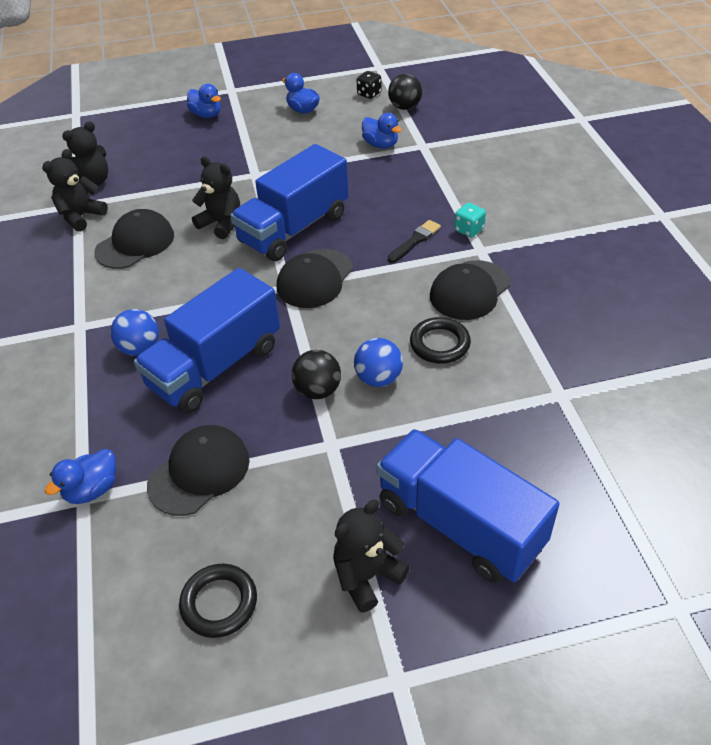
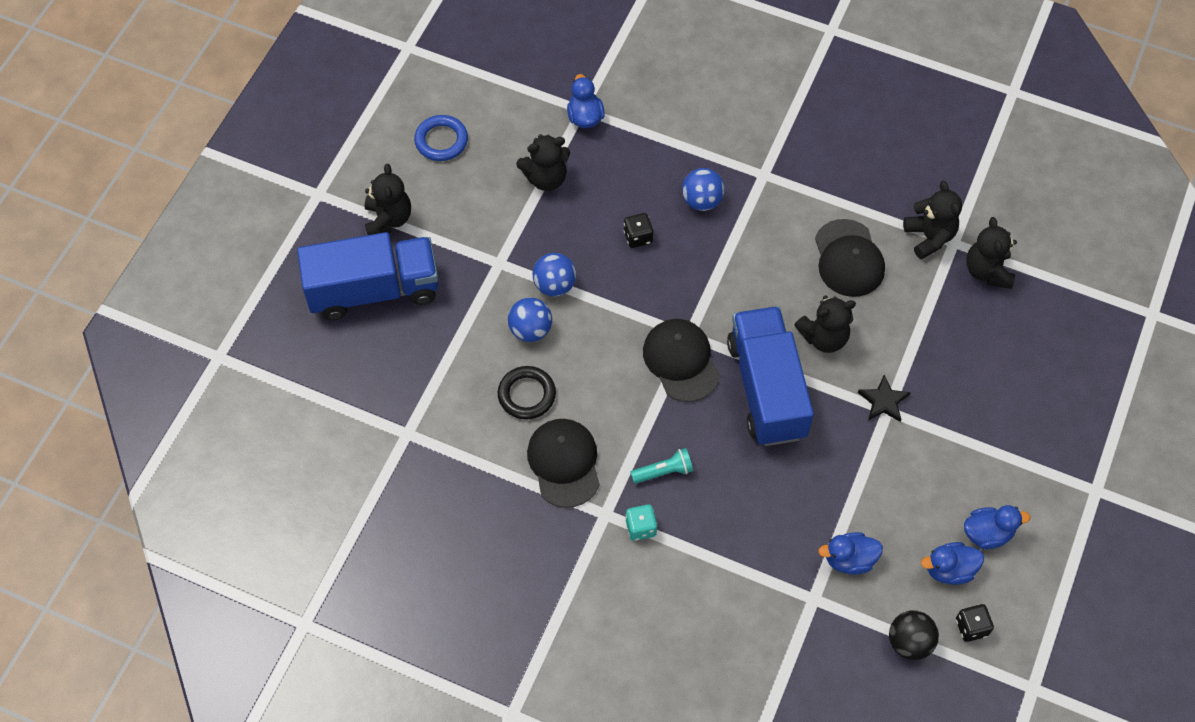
camera: 125 degrees right, 15 degrees up
(199, 472) = (546, 178): black cap -> black teddy bear
(206, 115) = (1052, 434): blue duck -> blue duck (949, 570)
(215, 366) = (638, 237): blue truck -> black dice
(219, 603) = (441, 141): black ring -> blue ring
(249, 178) = (883, 401): none -> black star
(318, 390) = (554, 285): black ball -> blue ball
(415, 241) = (664, 471): black brush -> turquoise flashlight

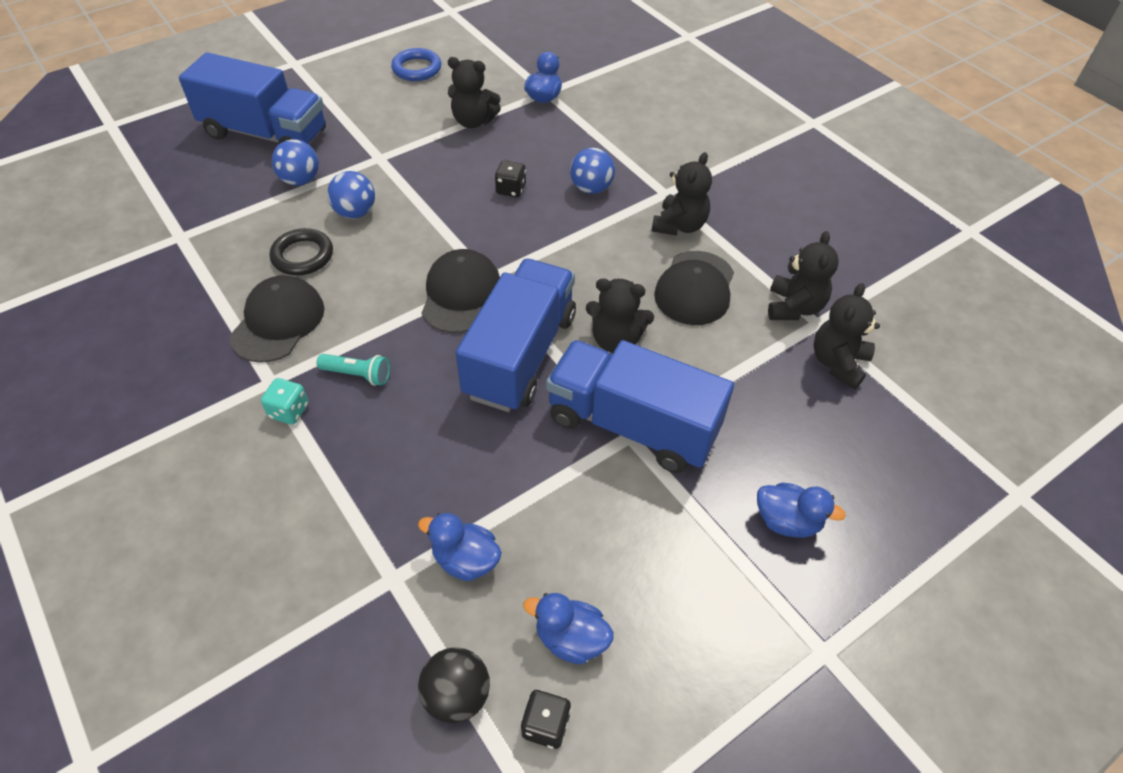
camera: 30 degrees right, 10 degrees down
(388, 219) = (325, 97): black teddy bear -> black teddy bear (679, 225)
(554, 285) = (407, 191): blue ball -> blue ball (300, 180)
(883, 401) = (632, 425): black star -> blue truck
(987, 533) = (648, 624): blue duck -> blue duck (787, 521)

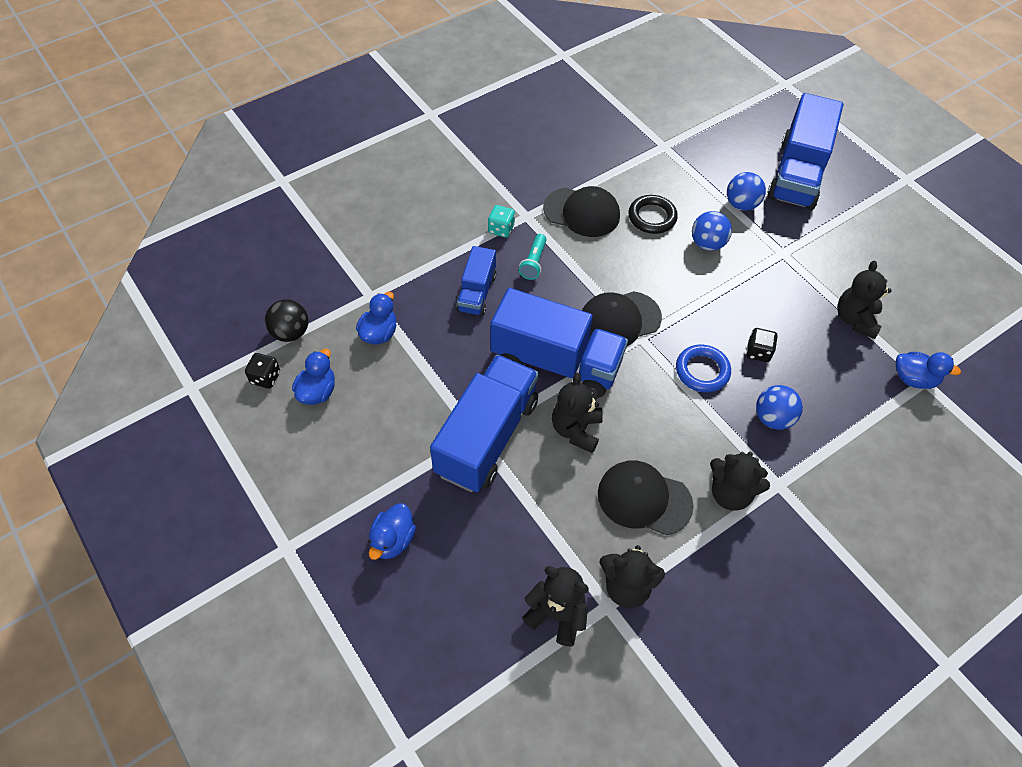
camera: 90 degrees right, 5 degrees up
(402, 439) = (476, 293): none -> blue truck
(417, 69) = (930, 270): blue ring -> blue ring (702, 371)
(461, 294) = (619, 320): black cap -> black cap turned 150 degrees clockwise

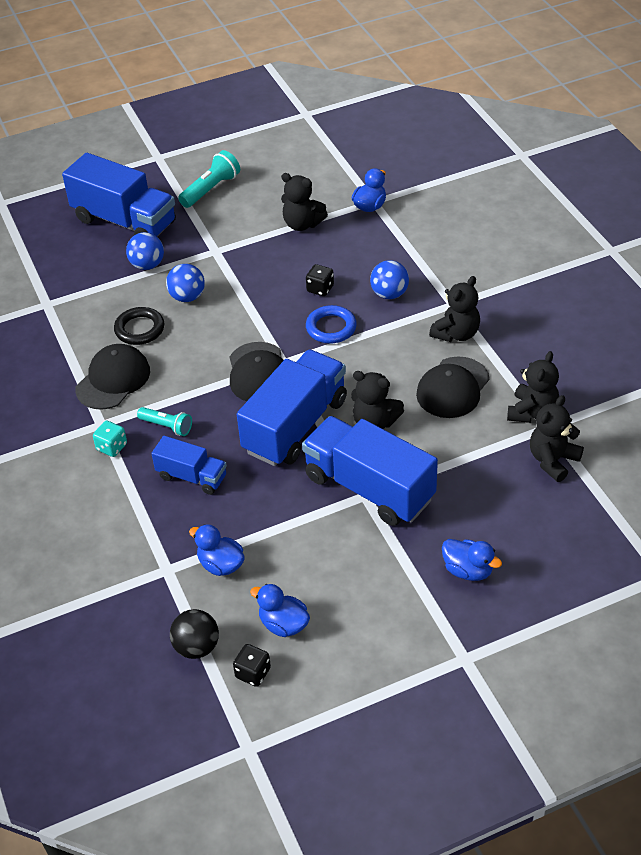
camera: 75 degrees left, 10 degrees down
(876, 231) = (211, 189): none -> turquoise flashlight

